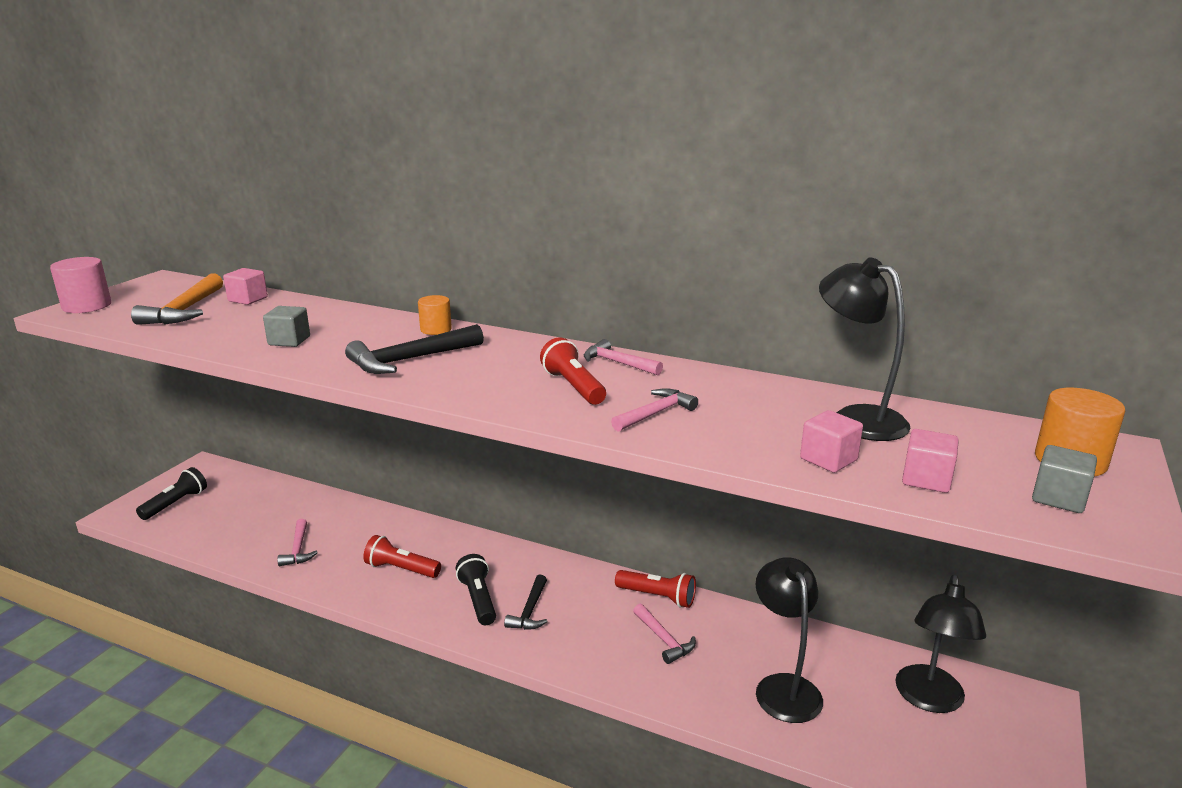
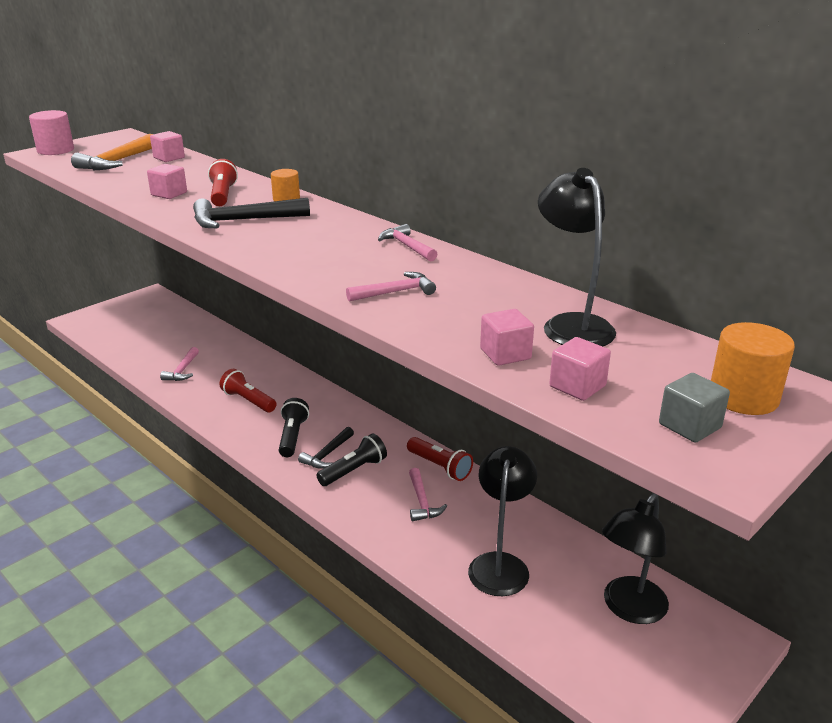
camera: 20 degrees right, 5 degrees up
(176, 503) = (117, 319): black flashlight -> black flashlight (354, 470)
(289, 341) = (169, 194): grey cube -> pink cube
(573, 387) = (349, 260): red flashlight -> red flashlight (222, 195)

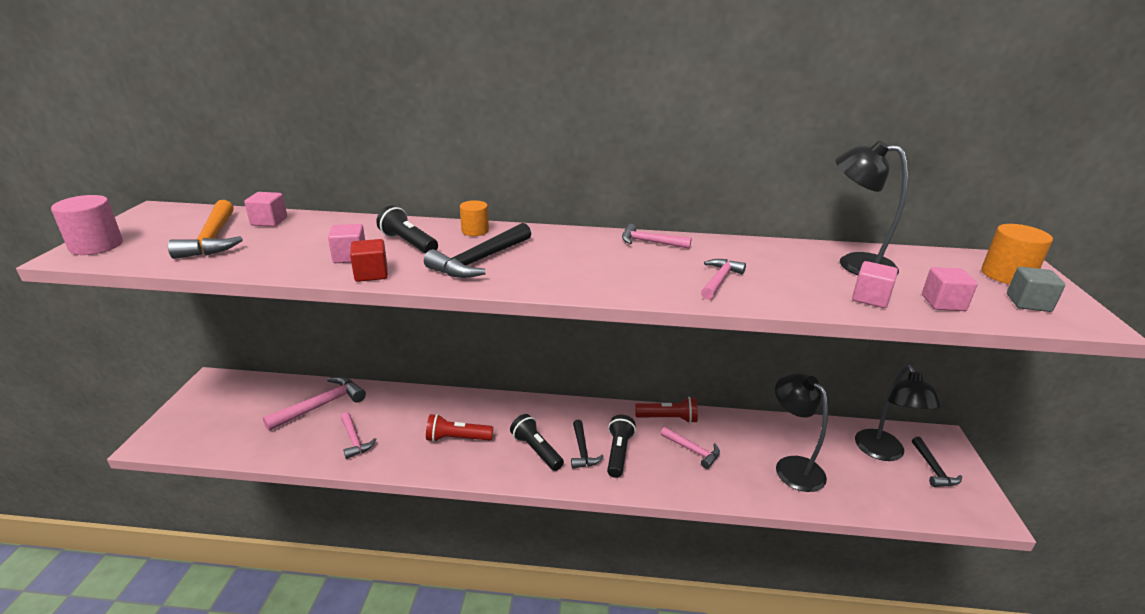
camera: 40 degrees left, 0 degrees up
(159, 208) = (371, 274): none -> red cube
(192, 338) = (321, 405): none -> pink hammer
(222, 195) = (408, 243): red flashlight -> black flashlight
(667, 655) = (933, 469): none -> black hammer

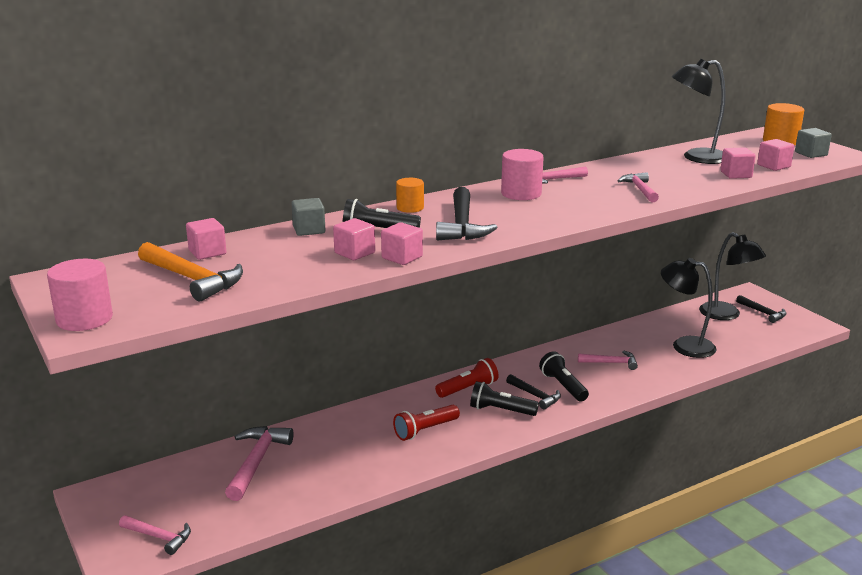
camera: 35 degrees left, 5 degrees down
(354, 440) = (335, 470): pink hammer -> pink hammer (159, 537)
(366, 226) = (309, 230): none -> grey cube
(371, 274) = (402, 257): red cube -> pink cube
(592, 247) = (521, 194): none -> pink cylinder
(668, 418) = (568, 350): red flashlight -> red flashlight (468, 388)

